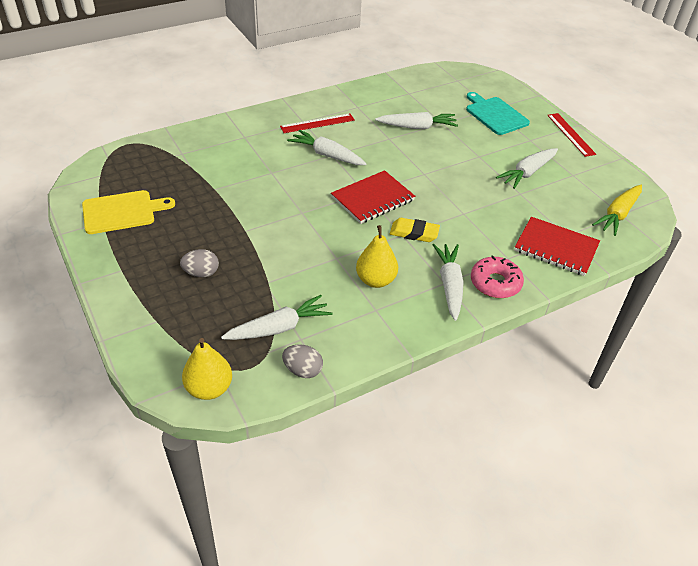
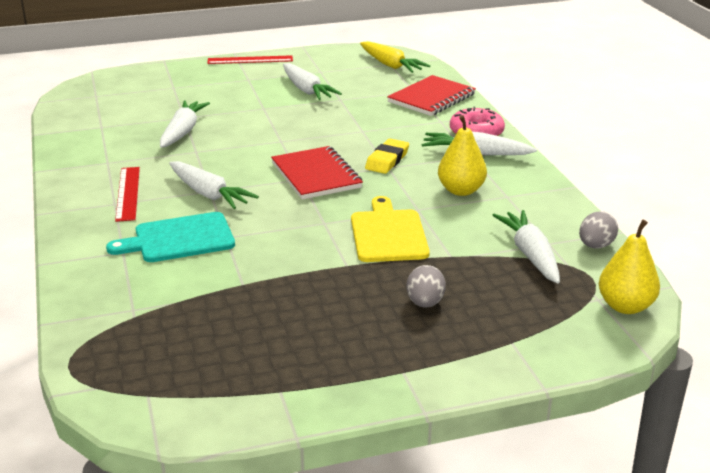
camera: 75 degrees left, 15 degrees down
(122, 212) = (264, 370): yellow cutting board -> yellow cutting board (388, 234)
(327, 155) = (208, 194): white carrot -> white carrot turned 90 degrees counterclockwise
(495, 115) = (187, 87): turquoise cutting board -> turquoise cutting board (179, 239)

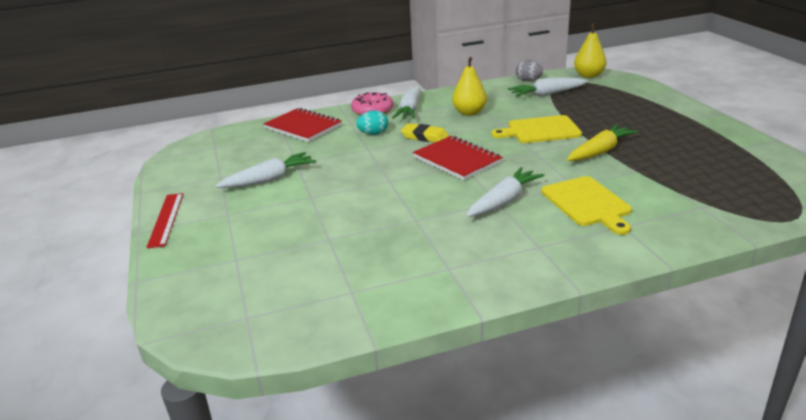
camera: 90 degrees left, 0 degrees up
(128, 193) = (516, 242): red ruler -> none
(179, 239) = (587, 203): turquoise cutting board -> yellow cutting board
(182, 132) = (369, 233): white carrot -> none
(316, 175) = (457, 160): red notebook -> red notebook turned 75 degrees clockwise
(390, 65) = (218, 146): yellow carrot -> yellow carrot (600, 151)
(403, 133) = (373, 134): none -> turquoise egg
(425, 303) = (619, 117): grey egg -> none

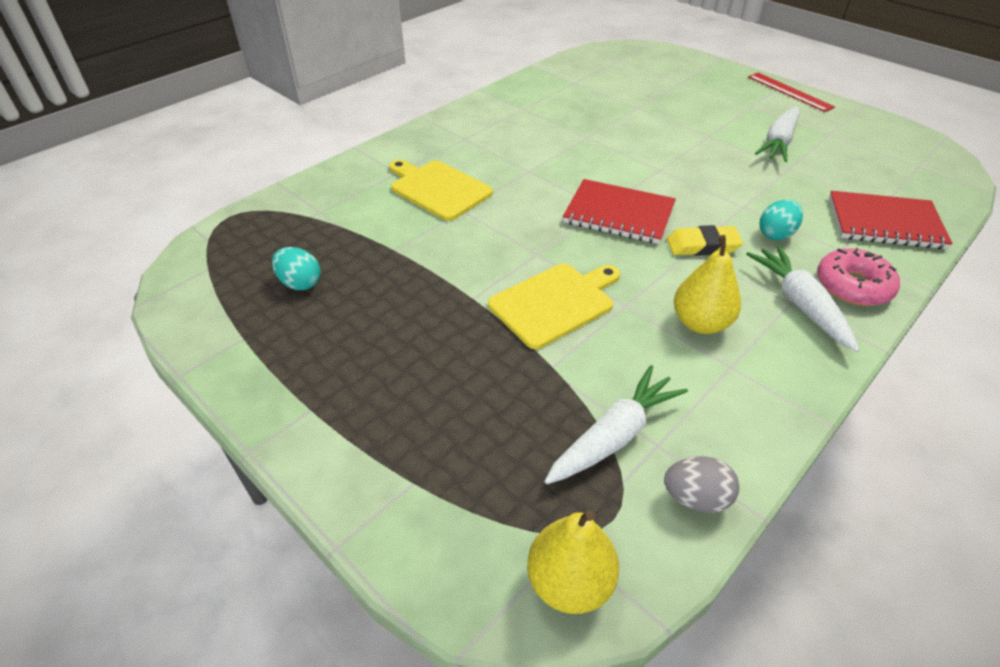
camera: 150 degrees right, 15 degrees up
(504, 201) = (522, 172): white carrot -> none
(600, 151) = (449, 275): yellow carrot -> none
(709, 165) = (300, 283): none -> turquoise egg

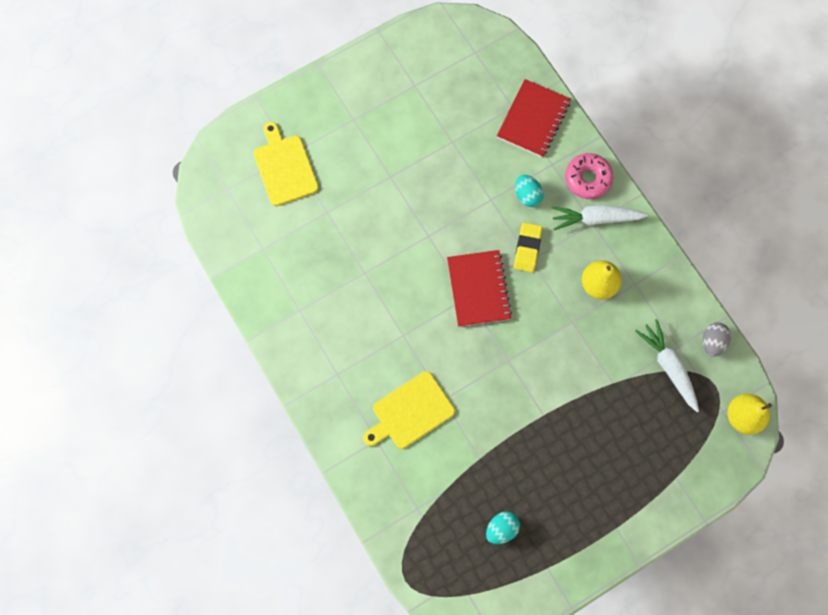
camera: 75 degrees left, 30 degrees up
(555, 303) = (560, 364): yellow cutting board -> yellow cutting board (285, 167)
(618, 214) = (478, 289): red notebook -> red notebook turned 45 degrees counterclockwise
(778, 142) = (416, 130): white carrot -> none
(789, 92) = (338, 75): red ruler -> none

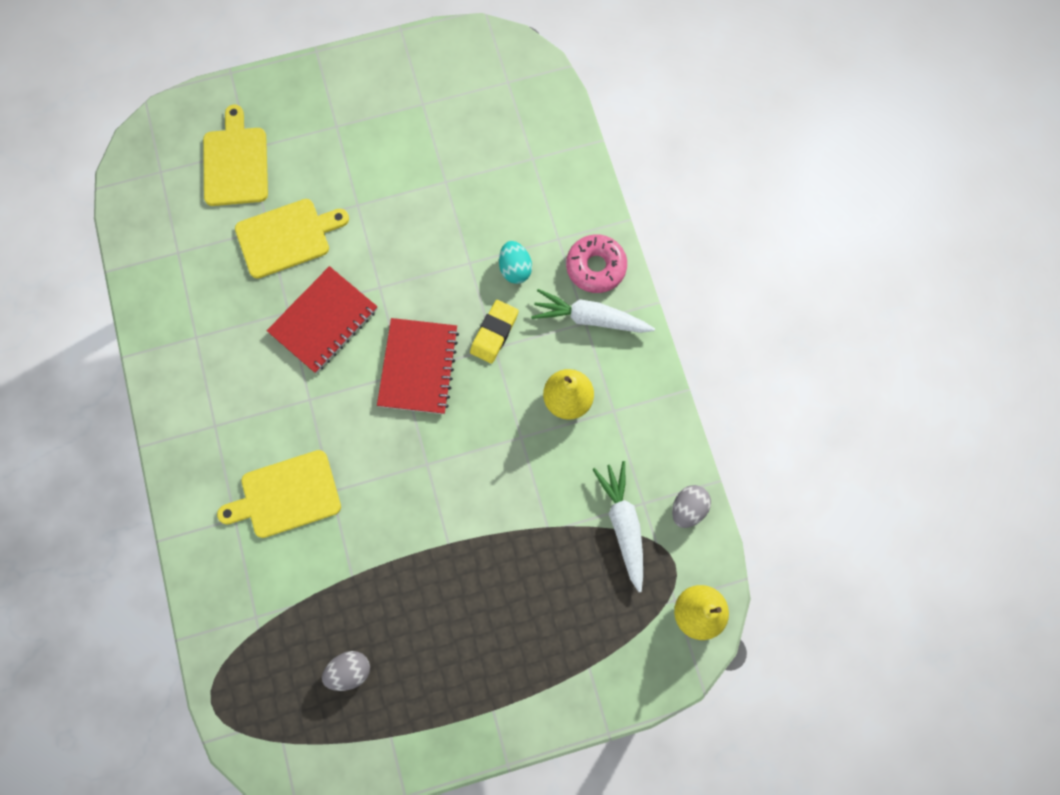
camera: 15 degrees right, 0 degrees up
(344, 215) = (287, 237): none -> yellow cutting board
(501, 528) = (350, 670): turquoise egg -> grey egg
(533, 120) = (552, 179): red notebook -> red notebook (324, 321)

